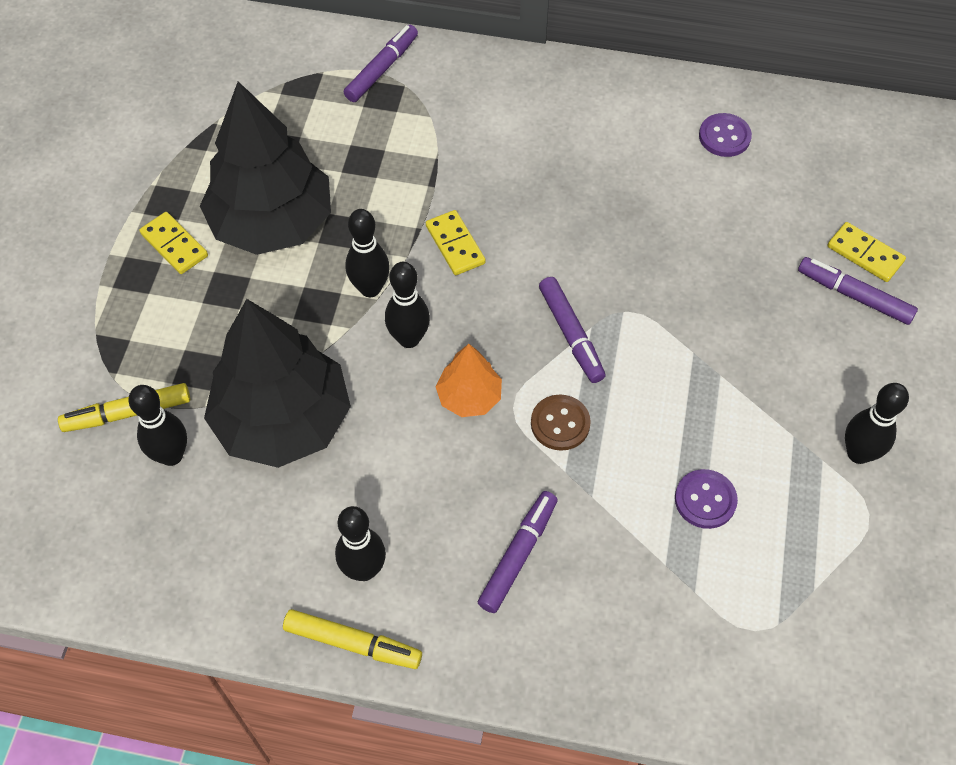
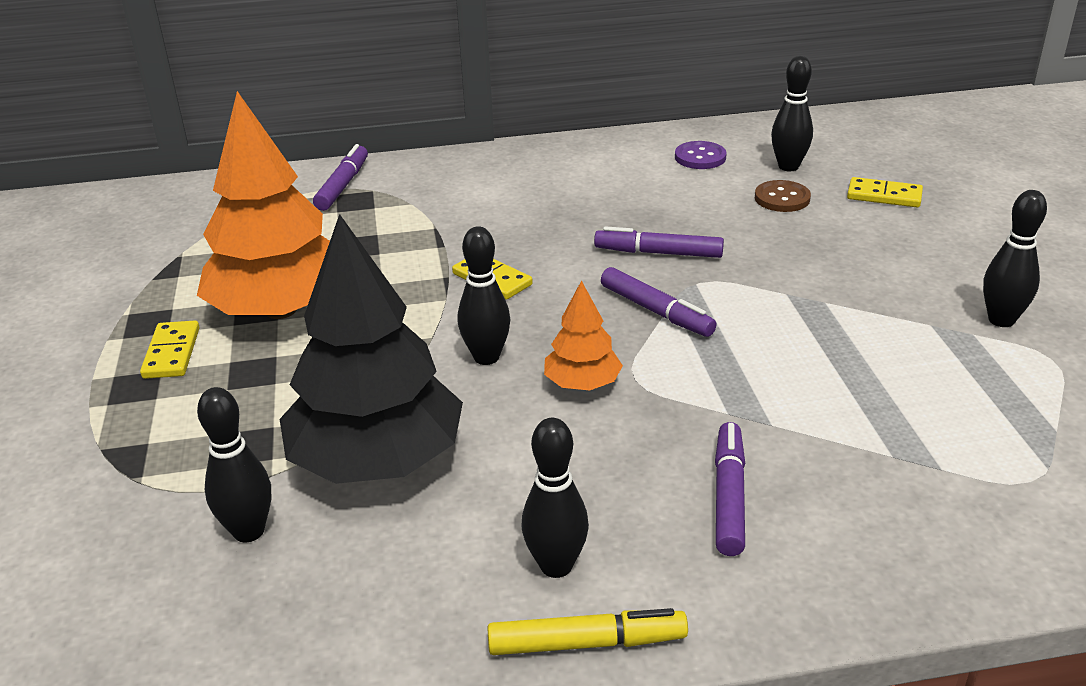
camera: 20 degrees left, 25 degrees down
(128, 413) = (172, 508): yellow marker -> none
(174, 245) = (172, 353): yellow domino -> yellow domino turned 60 degrees clockwise
(272, 222) = (281, 310): black tree -> orange tree
(370, 288) = (420, 331): black bowling pin -> black bowling pin (788, 167)
(560, 423) = (694, 378): brown button -> brown button (782, 198)
(705, 500) = (889, 393): purple button -> none
(854, 296) = (899, 222): purple marker -> purple marker (658, 253)

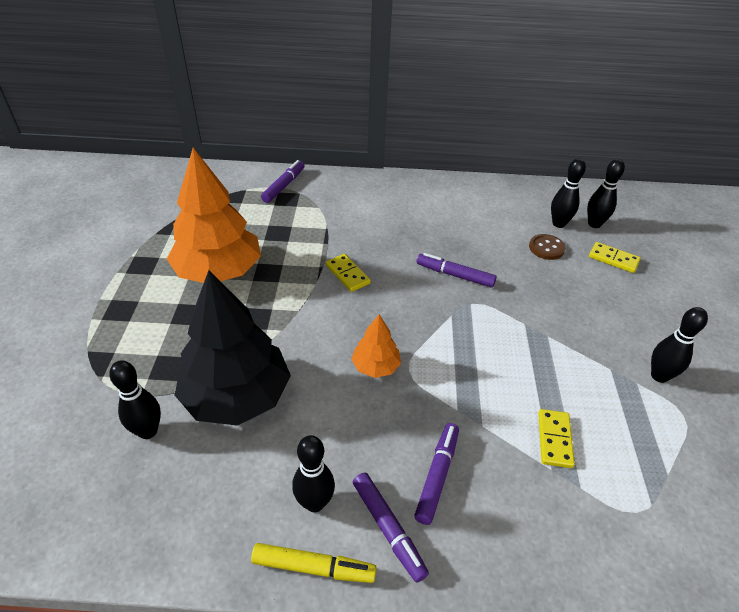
camera: 10 degrees right, 10 degrees up
(172, 353) = (148, 290): yellow domino -> yellow domino (554, 439)
(486, 357) = (325, 333): black bowling pin -> black bowling pin (594, 224)
(656, 311) = (438, 320): purple marker -> purple marker (388, 528)
(700, 157) = (505, 205): purple button -> none

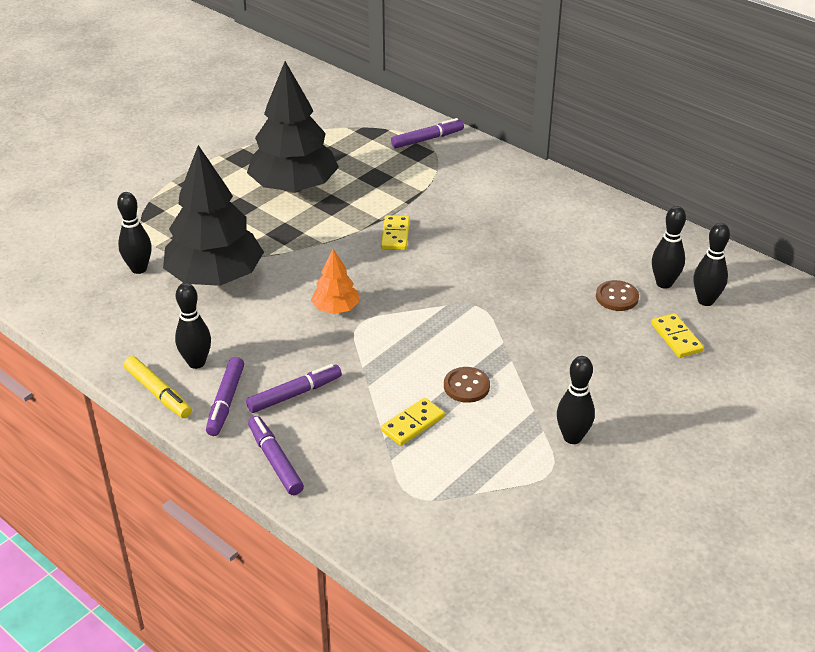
camera: 40 degrees right, 5 degrees down
(218, 271) = (294, 187): orange tree -> black tree
(455, 275) = (491, 278): purple marker -> purple marker (275, 461)
(547, 378) = (466, 386): none -> brown button

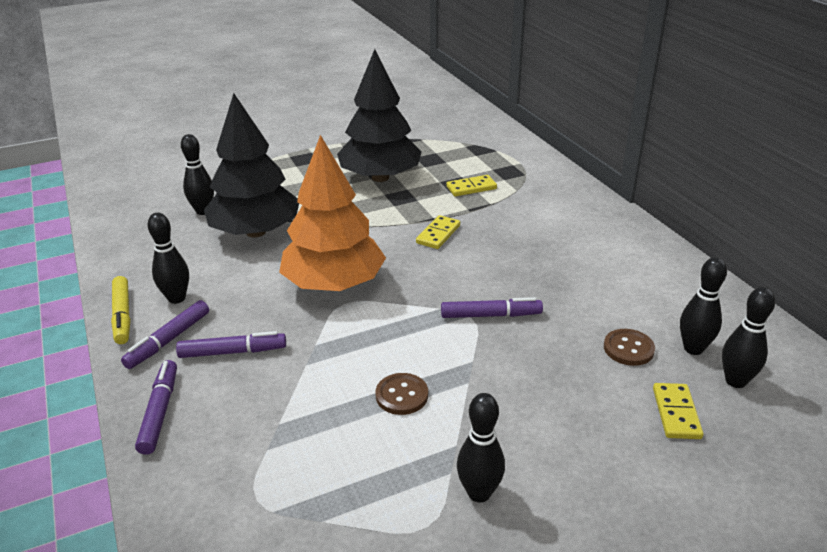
camera: 25 degrees right, 5 degrees down
(336, 308) = (334, 284): orange tree -> orange tree, size x2.11
(413, 424) = (318, 418): yellow domino -> yellow domino (471, 188)
(427, 139) = (525, 164): purple marker -> purple marker (490, 315)

